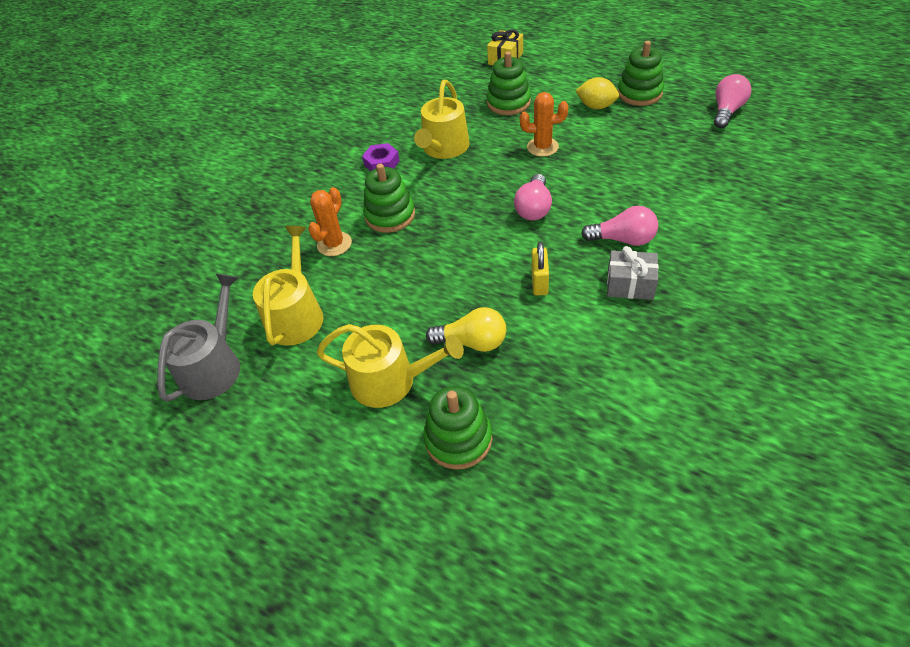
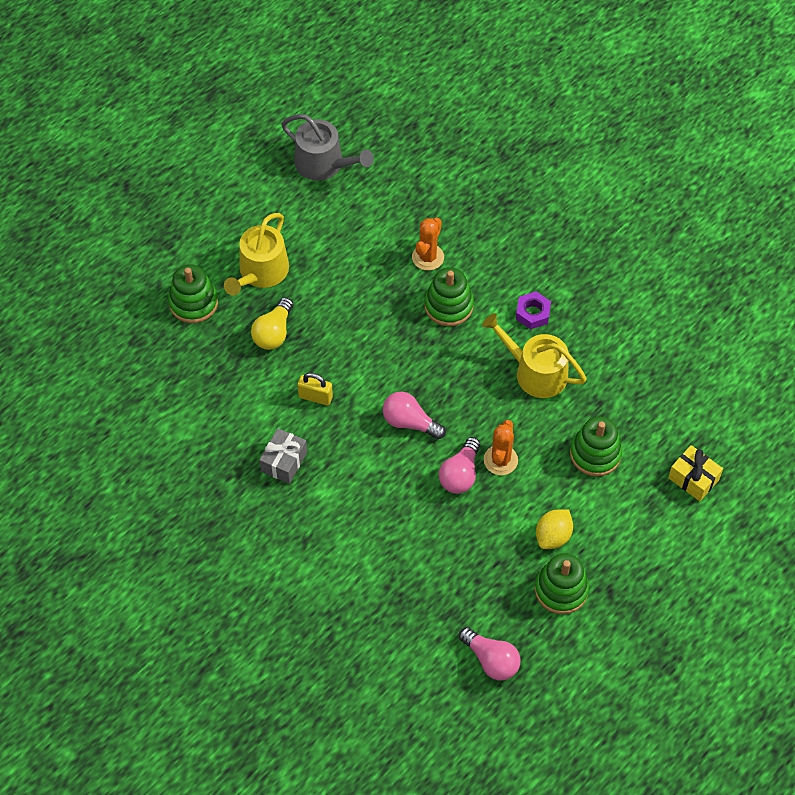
camera: 100 degrees right, 10 degrees up
(296, 315) = (354, 220): yellow watering can -> none
(334, 244) = (428, 257): orange cactus -> orange cactus turned 75 degrees clockwise
(623, 239) = (338, 478): pink light bulb -> pink light bulb (460, 474)

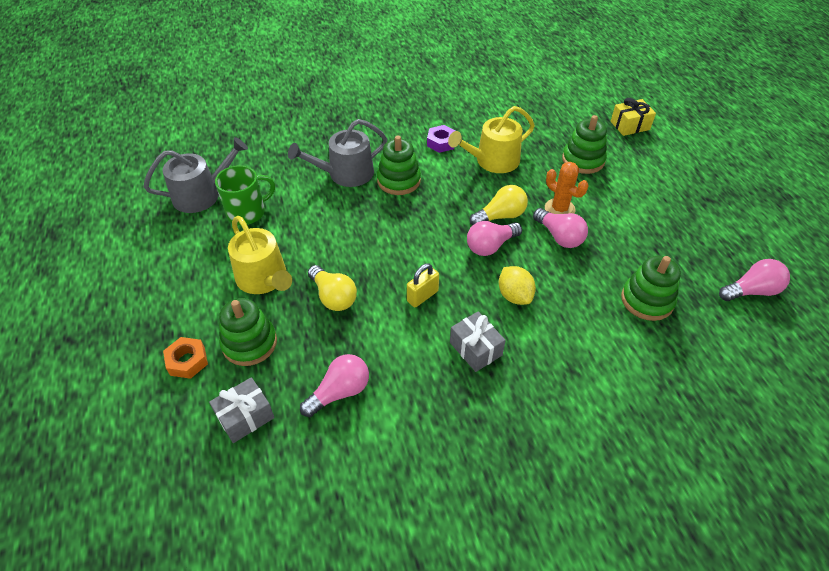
camera: 60 degrees left, 10 degrees down
(132, 340) = (245, 417): none -> grey gift
(154, 273) = (187, 361): none -> orange nut
(187, 388) = (340, 392): none -> pink light bulb
(326, 212) = (247, 212): none -> green mug
(428, 257) = (345, 174): orange cactus -> grey watering can
(456, 414) = (500, 216): none -> yellow light bulb
(553, 536) = (645, 209): yellow lemon -> yellow lemon (514, 296)
(561, 589) = (696, 223): green stacking toy -> green stacking toy (647, 300)

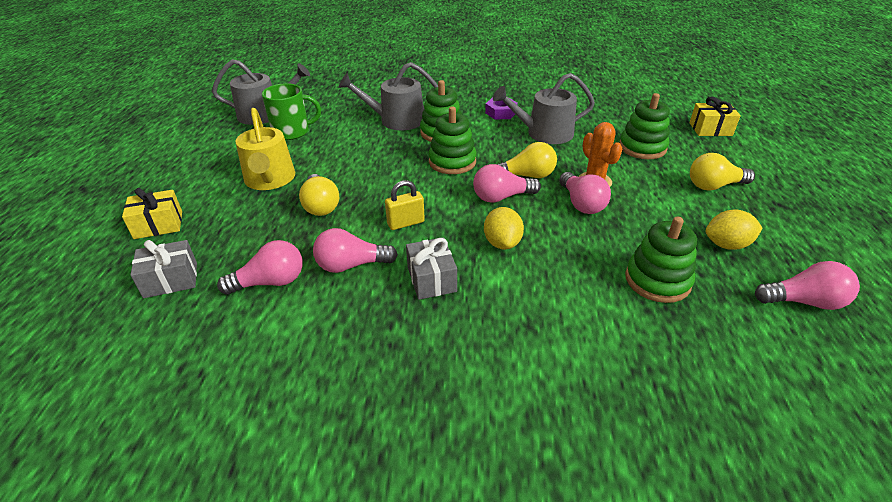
camera: 20 degrees right, 10 degrees down
(187, 361) = (158, 225): orange nut -> yellow gift
(249, 343) = (220, 224): green stacking toy -> green stacking toy (452, 162)
(400, 354) = (351, 265): none -> pink light bulb
(493, 161) = (544, 133): yellow watering can -> grey watering can
(654, 191) = (714, 186): none -> yellow light bulb
(683, 251) = (727, 245): none -> yellow lemon

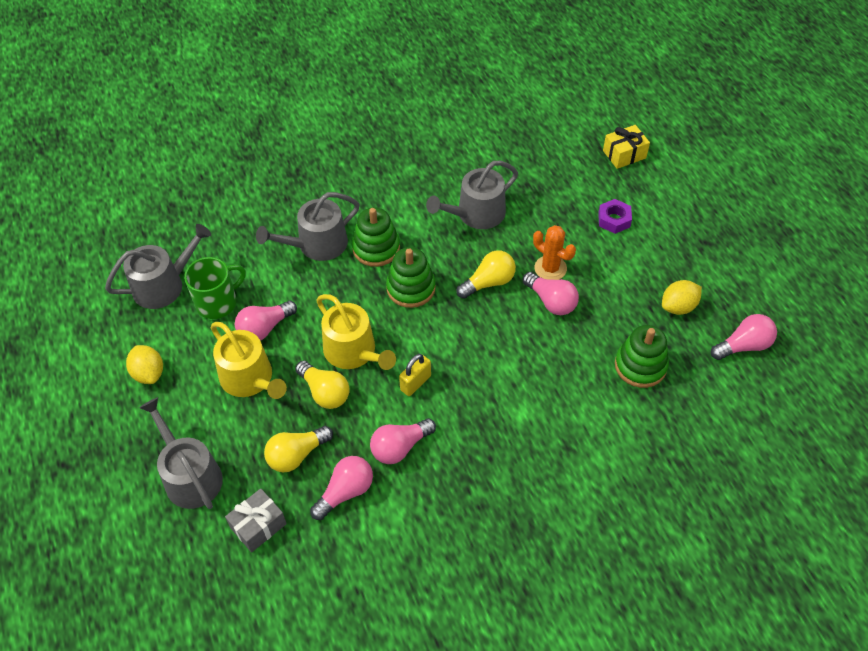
camera: 25 degrees left, 15 degrees up
(158, 225) = (190, 475): yellow gift -> grey watering can
(369, 187) = (354, 352): none -> yellow watering can
(431, 279) = (473, 434): grey gift -> none
(501, 113) = (417, 195): purple nut -> purple nut (614, 220)
(501, 197) = (480, 319): pink light bulb -> pink light bulb (264, 328)
(502, 243) = (508, 373): yellow lemon -> yellow lemon (149, 373)
(642, 147) = (574, 204): green stacking toy -> none
(714, 186) = (649, 237): yellow light bulb -> yellow light bulb (296, 455)

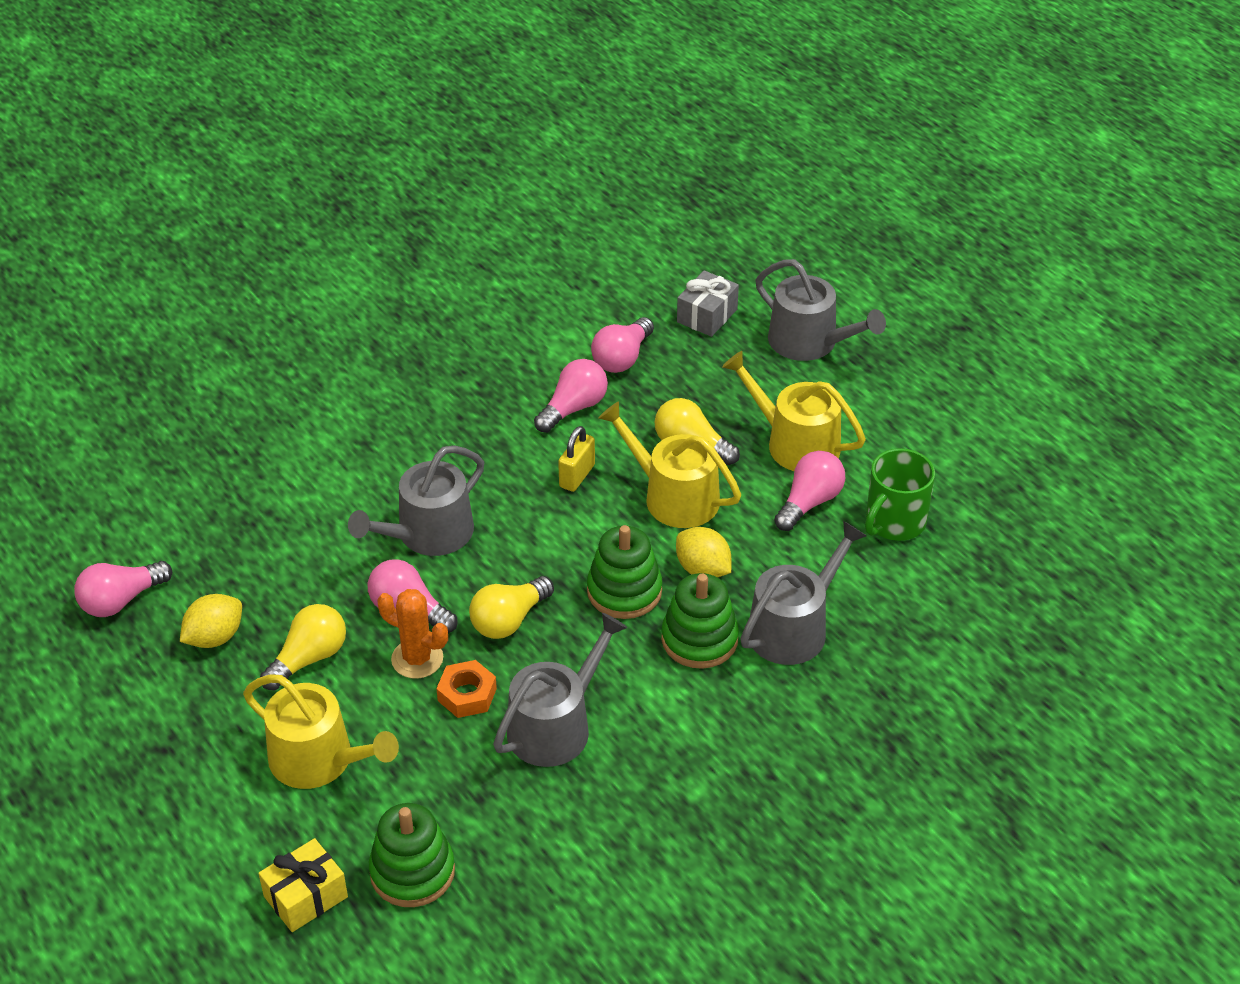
camera: 165 degrees right, 10 degrees down
(149, 373) = (929, 427): yellow lemon -> yellow lemon (703, 569)
(164, 285) = (985, 530): grey watering can -> grey watering can (428, 534)
(296, 455) = (696, 380): yellow light bulb -> yellow light bulb (309, 658)
(523, 241) = (467, 694): none -> orange nut
(614, 220) = (319, 760): purple nut -> yellow watering can
(640, 366) = (272, 549): green stacking toy -> green stacking toy (412, 872)

